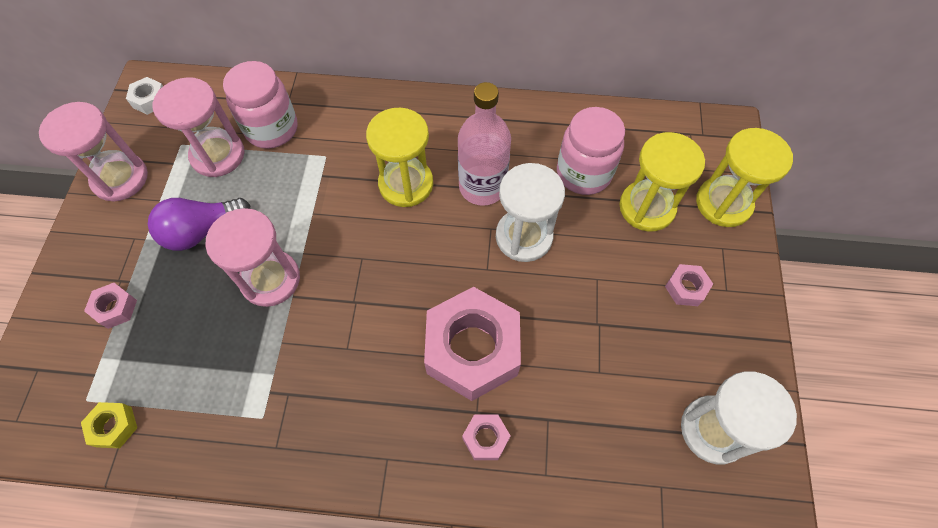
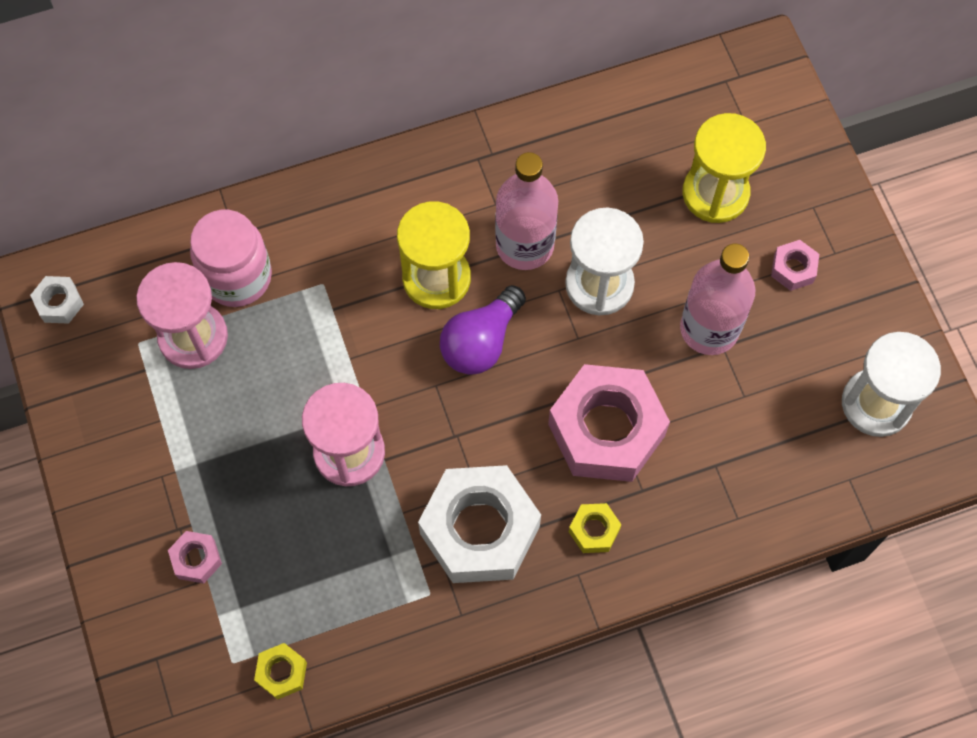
camera: 25 degrees left, 5 degrees up
(120, 178) = (94, 415): pink hourglass -> none
(201, 231) = (235, 433): purple light bulb -> purple light bulb (481, 342)
(330, 384) = (480, 530): none -> white nut
(419, 427) = (594, 530): none -> yellow nut
(486, 438) = (664, 511): pink nut -> none
(583, 173) = (629, 181): pink jar -> none
(595, 306) = (709, 328): none -> pink bottle
(723, 203) = (794, 153): yellow hourglass -> none

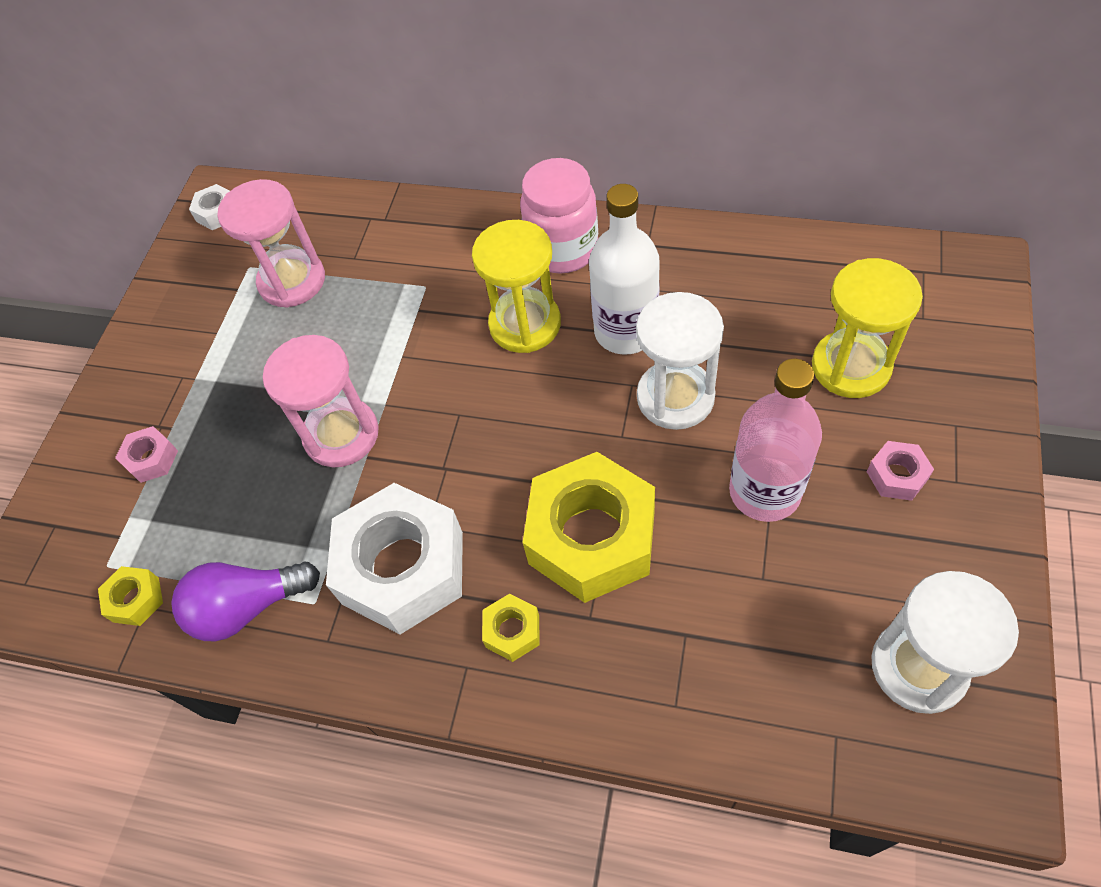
camera: 40 degrees right, 10 degrees down
(237, 277) = (361, 251): pink jar -> pink jar (563, 249)
(481, 342) = (526, 396): purple light bulb -> purple light bulb (248, 607)
(524, 245) = (625, 331): pink bottle -> white bottle
(606, 430) = (592, 537): pink nut -> yellow nut

